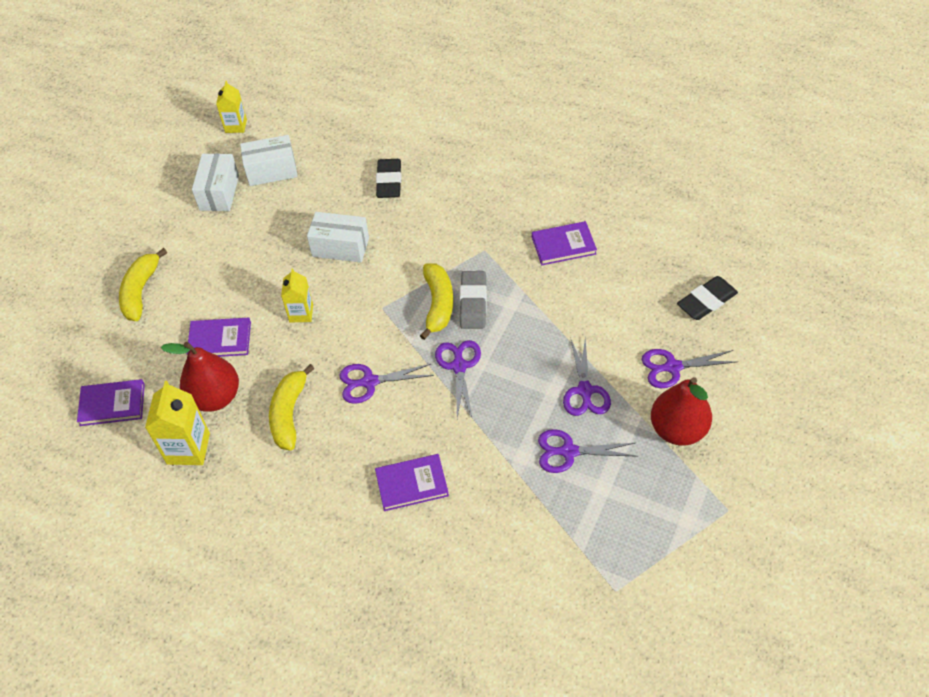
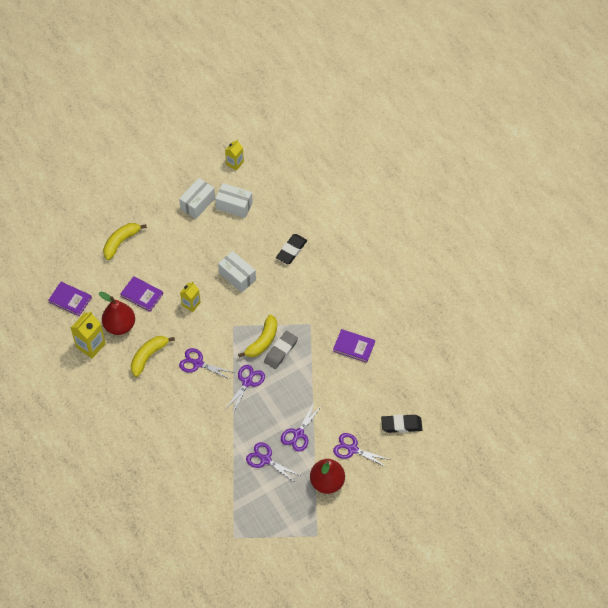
camera: 30 degrees right, 5 degrees up
(412, 484) = (180, 428): purple book -> none

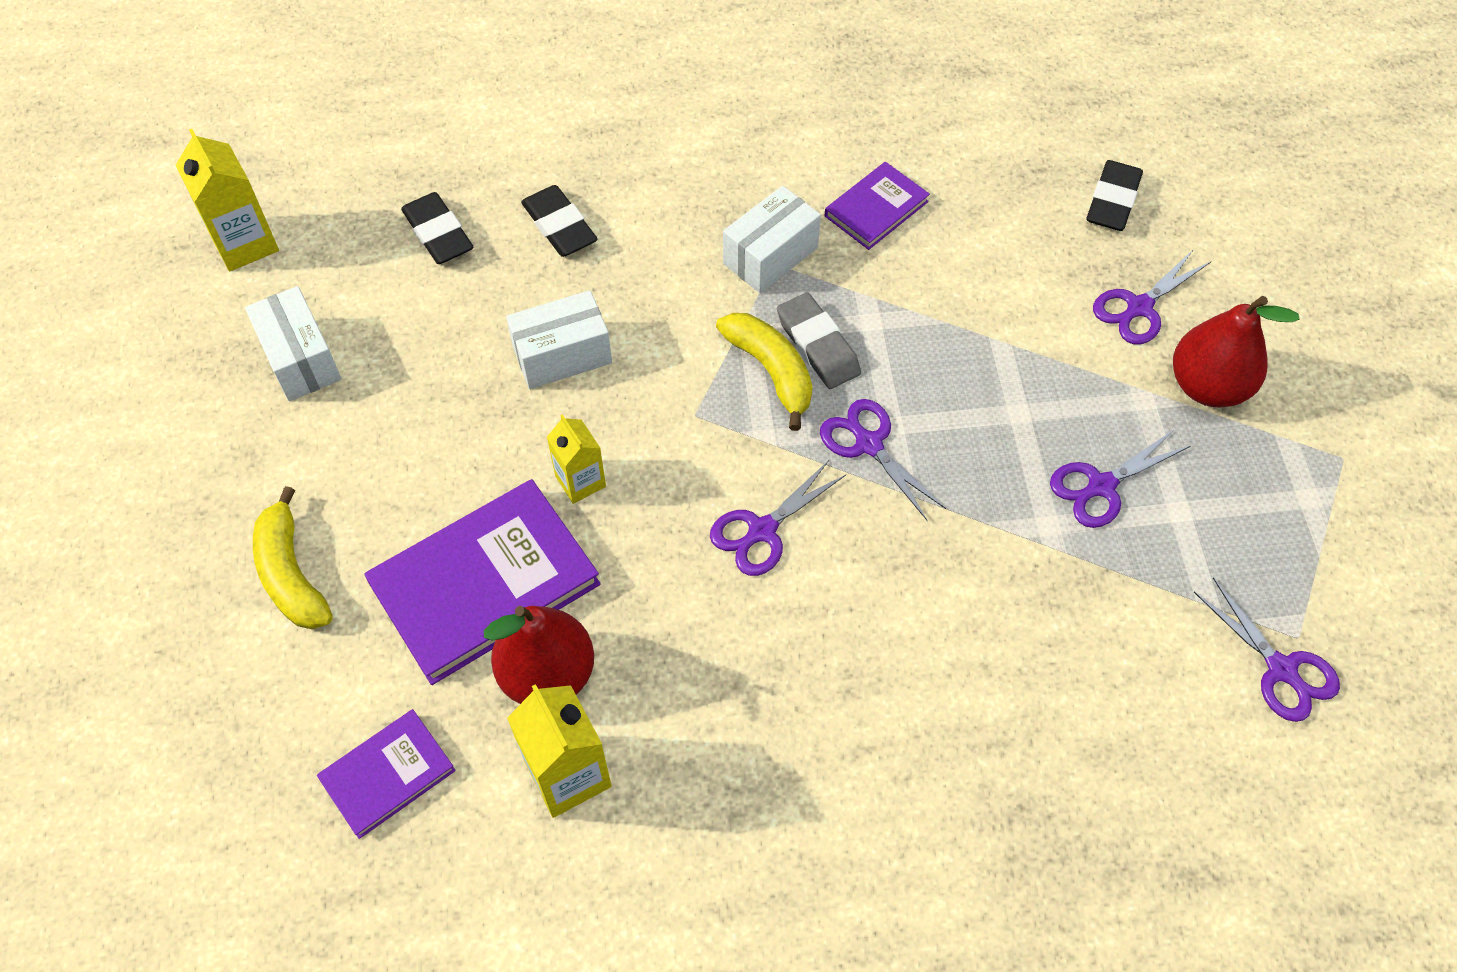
camera: 65 degrees left, 0 degrees up
(142, 295) = (485, 584): purple book -> purple book, size x1.84
(148, 356) = (681, 638): yellow banana -> none
(234, 205) = (361, 288): white box -> white box (770, 256)
(235, 163) = (245, 243): yellow carton -> yellow carton, size x1.54
(268, 216) = (438, 234): none -> black eraser
(298, 434) = (1058, 394): purple scissors -> purple scissors (1281, 670)

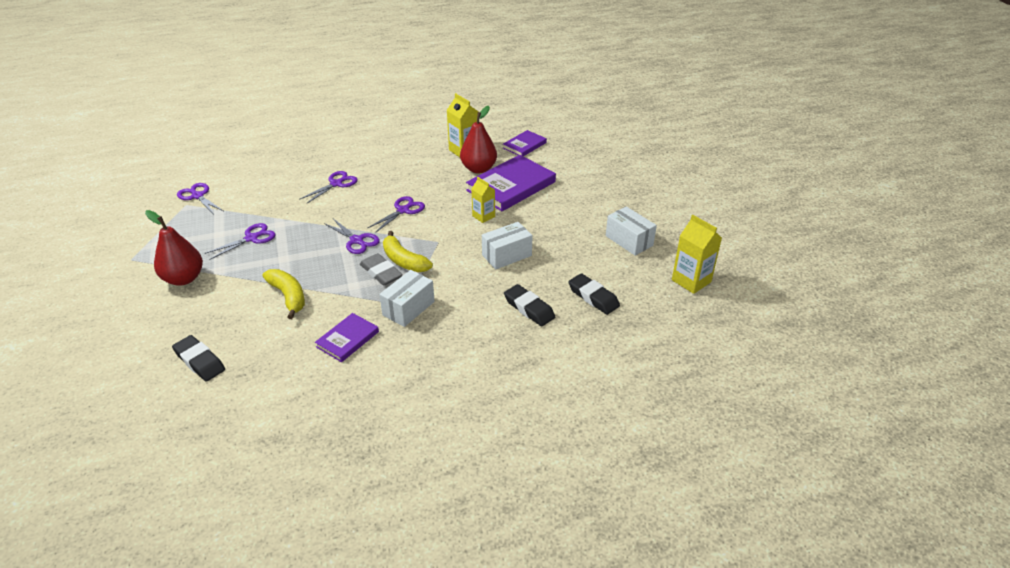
camera: 170 degrees right, 20 degrees down
(291, 574) = (587, 181): yellow banana -> yellow banana (288, 296)
(1112, 201) = (200, 361): black eraser -> black eraser turned 60 degrees counterclockwise
(1138, 308) = (206, 308): purple scissors -> purple scissors (336, 184)

